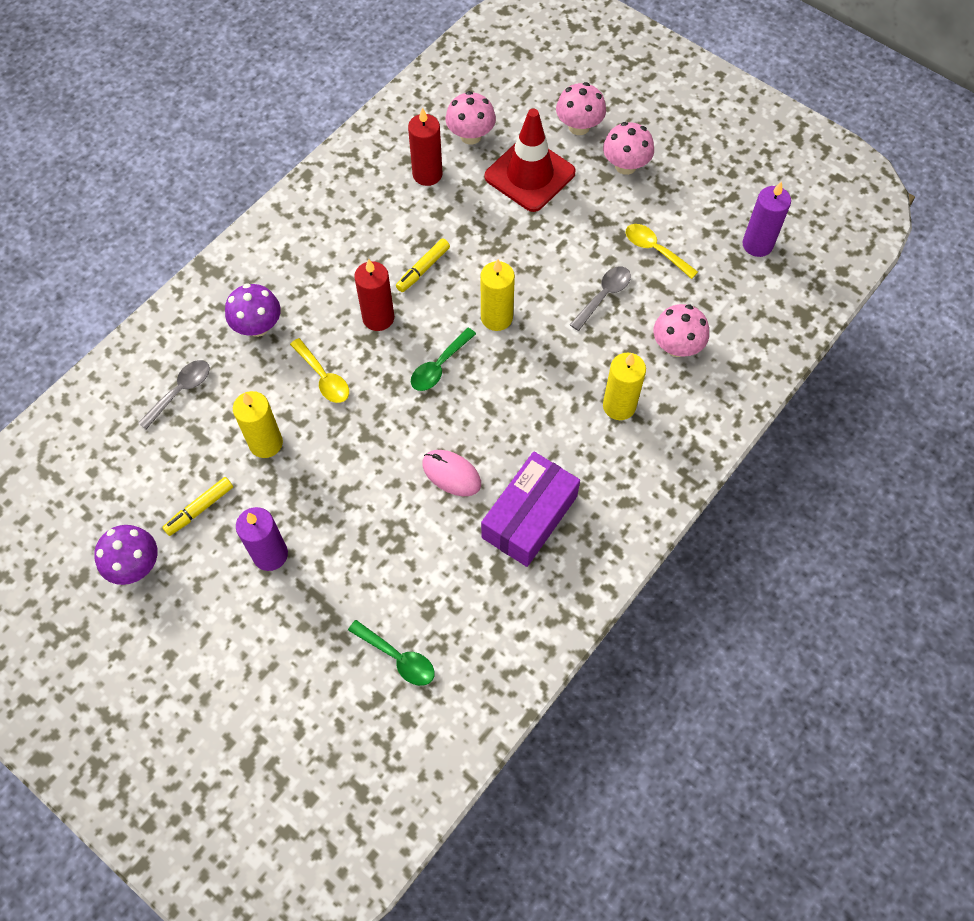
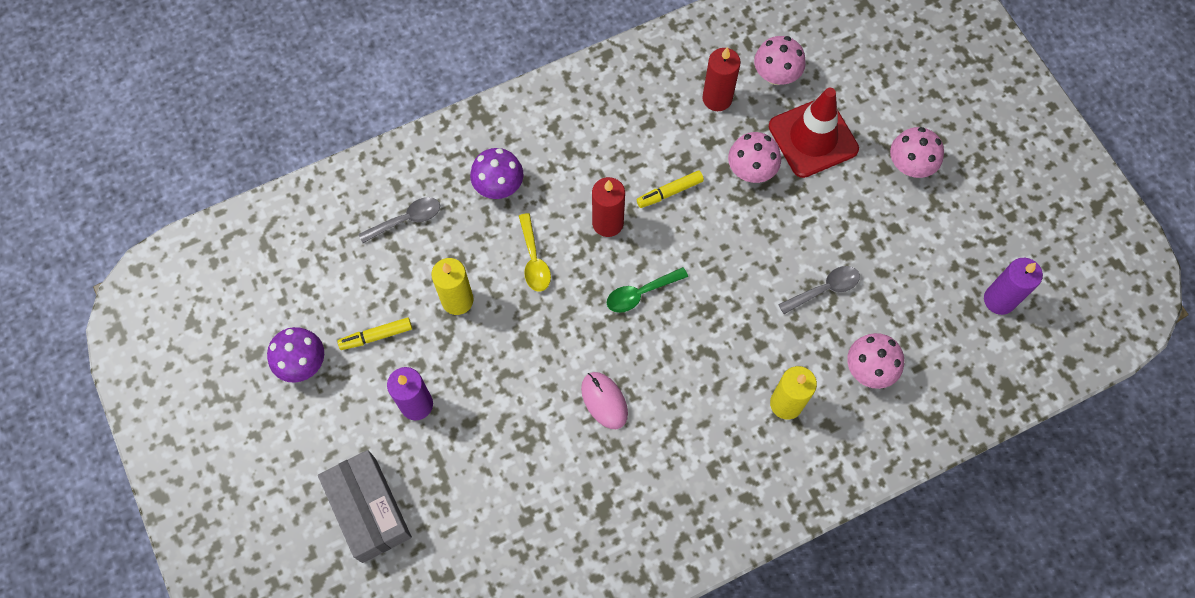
camera: 25 degrees right, 5 degrees up
(268, 673) = (369, 510): none -> grey box
(397, 658) = (481, 547): green spoon -> none
(496, 318) = (714, 268): yellow candle -> none
(529, 517) = (654, 472): purple box -> none
(579, 126) = (884, 107): pink mushroom -> pink mushroom (751, 170)
(655, 250) = (896, 264): yellow spoon -> none

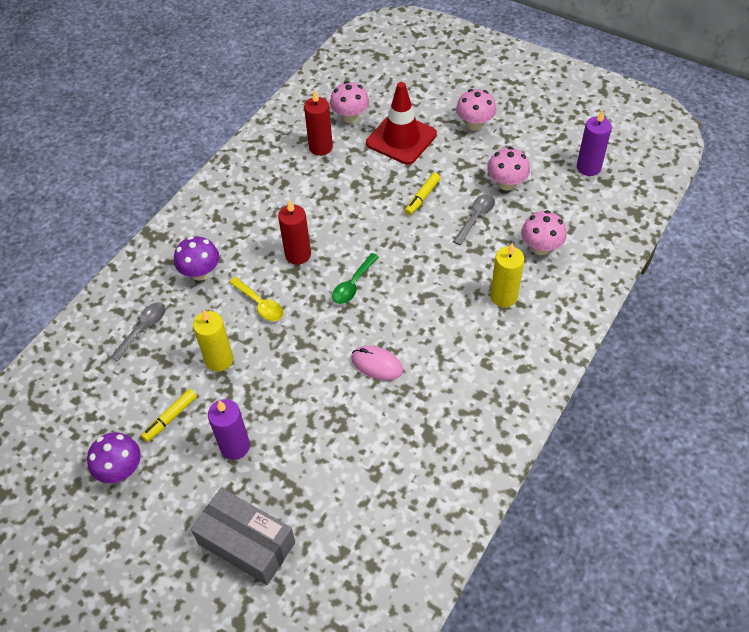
camera: 30 degrees left, 15 degrees down
(670, 192) = (328, 215): yellow marker -> yellow marker (422, 197)
(751, 170) = (374, 176): pink mushroom -> pink mushroom (506, 183)

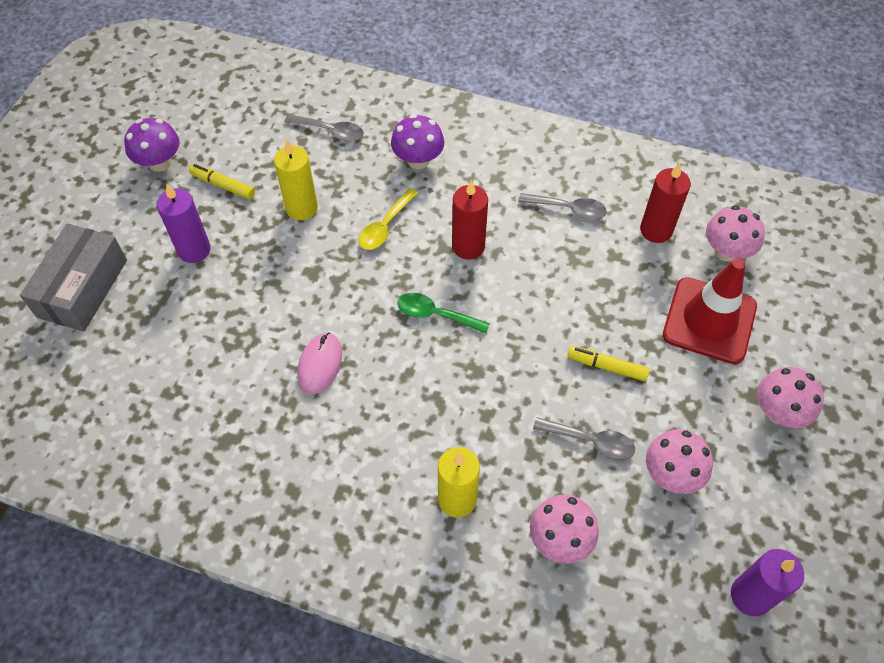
camera: 75 degrees right, 5 degrees up
(285, 190) = (568, 209): none -> grey spoon

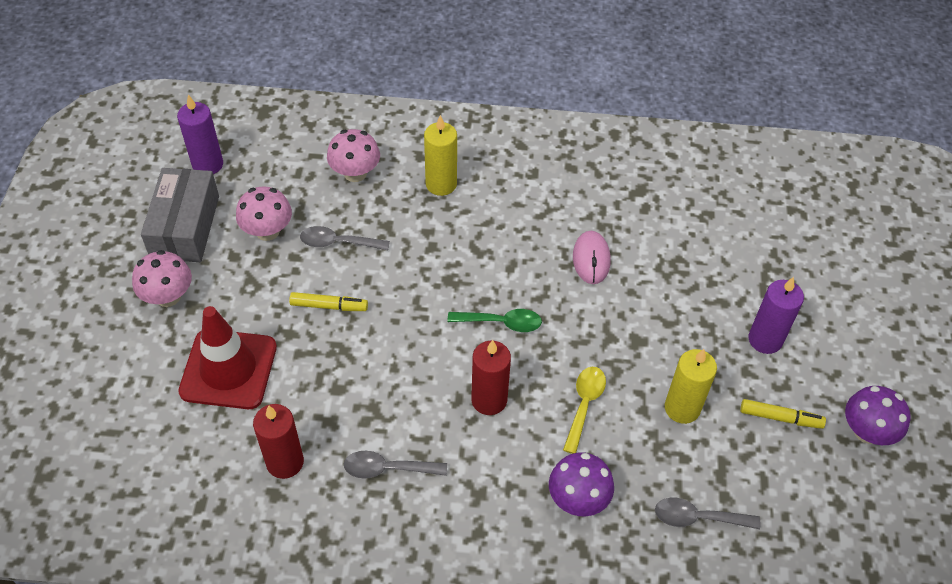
camera: 165 degrees right, 5 degrees down
(83, 288) = (843, 283): grey box -> grey box (185, 227)
(726, 251) = (205, 452): pink mushroom -> none

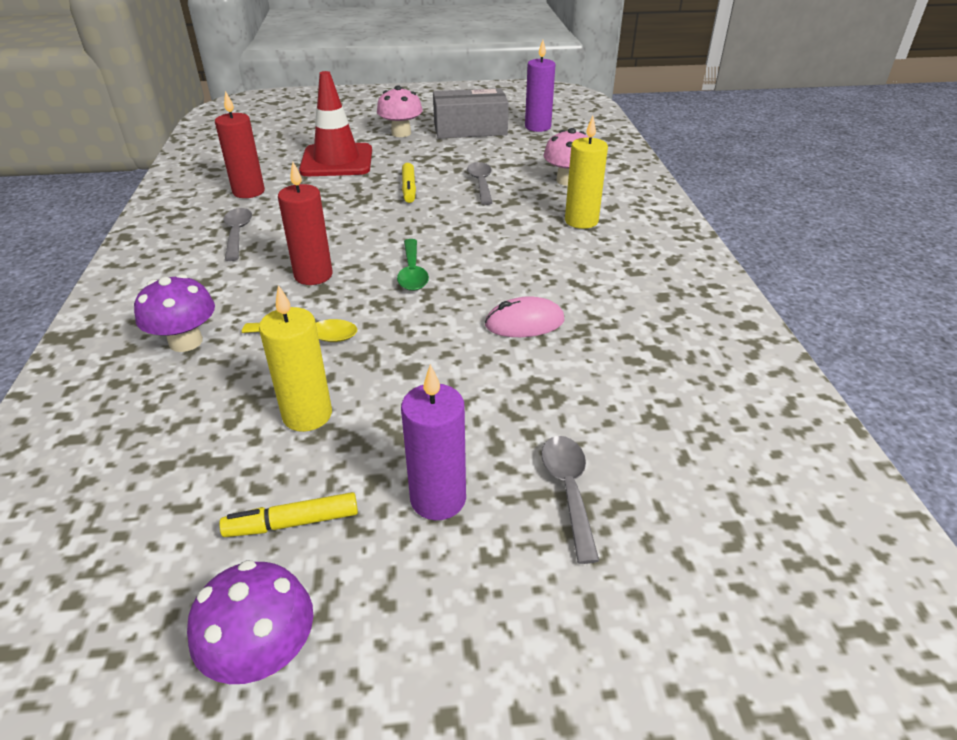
camera: 80 degrees right, 15 degrees down
(267, 231) = (480, 156): pink mushroom -> none
(698, 517) = (139, 440): grey spoon -> grey spoon (569, 491)
(780, 417) = (293, 523): yellow marker -> yellow marker turned 75 degrees clockwise

